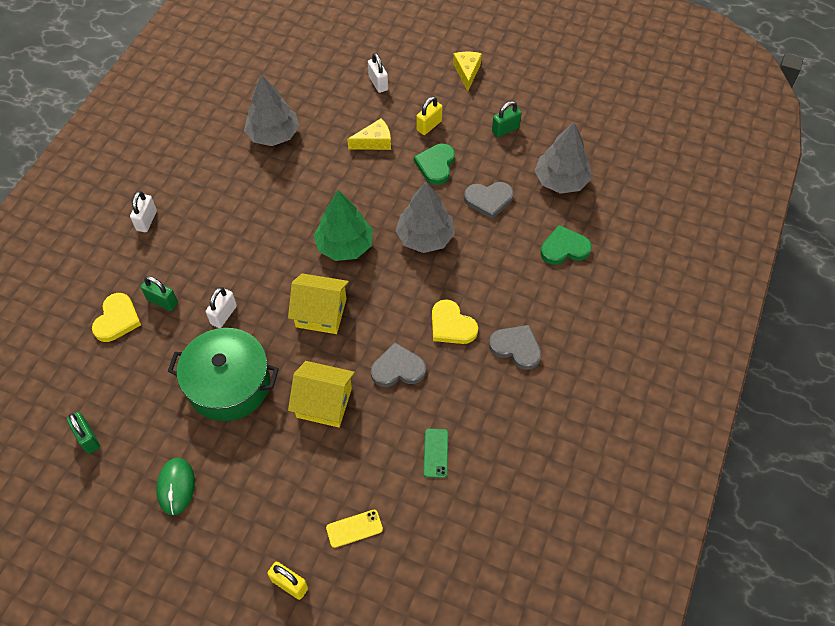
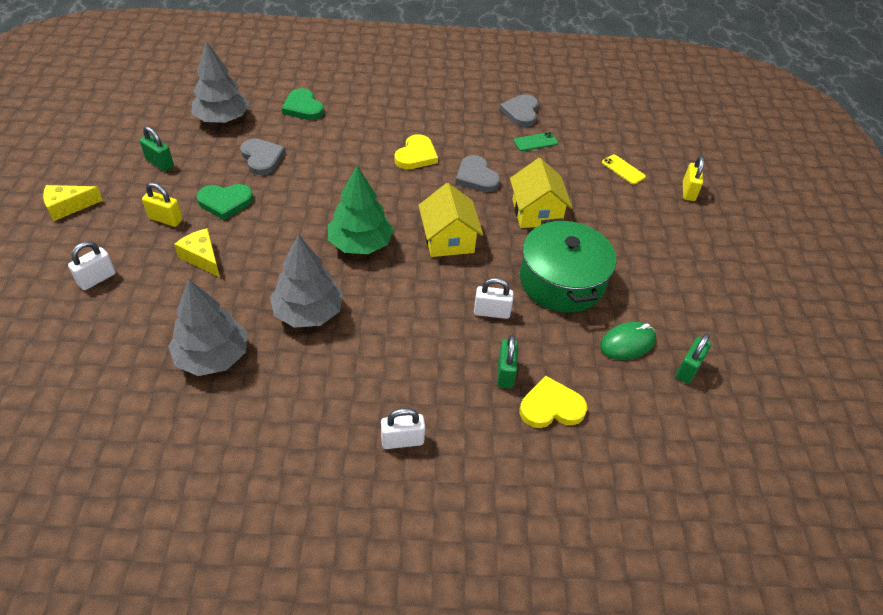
camera: 115 degrees left, 10 degrees down
(176, 487) = (676, 283): green mouse -> green mouse (627, 343)
(425, 237) = (325, 190): grey tree -> grey tree (308, 312)
(516, 348) = (418, 118): grey heart -> grey heart (521, 112)

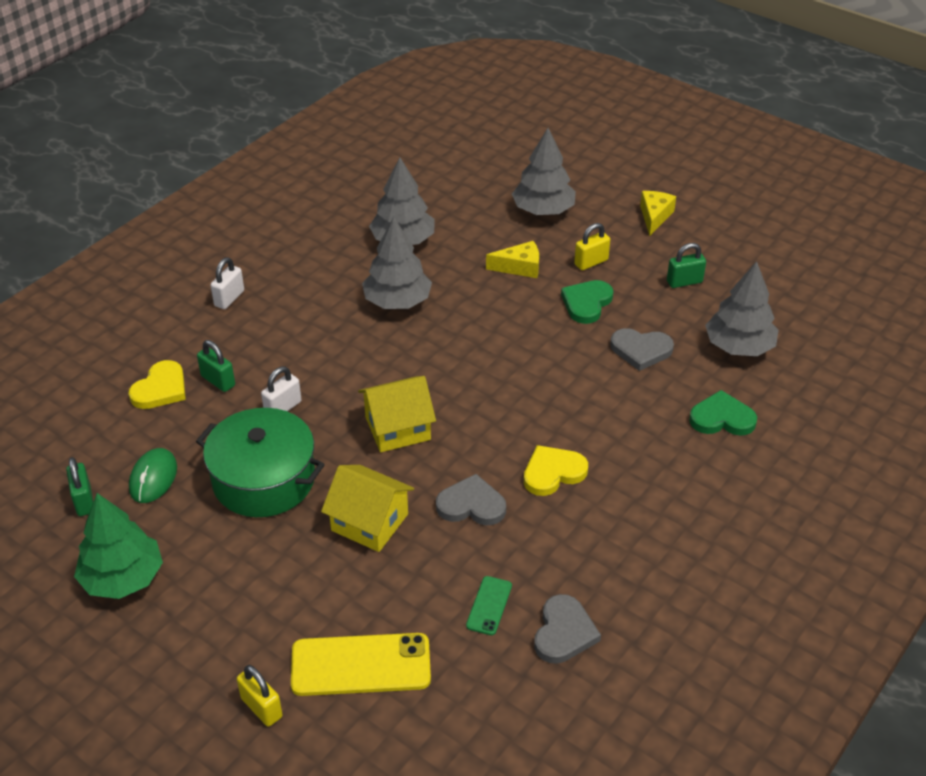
camera: 130 degrees right, 5 degrees down
(97, 279) = (543, 210): white padlock -> grey tree
(360, 244) = (449, 365): green tree -> green tree (123, 578)
(416, 155) = (553, 472): yellow heart -> yellow heart turned 90 degrees clockwise
(448, 239) = (398, 428): yellow house -> yellow house turned 45 degrees counterclockwise
(521, 112) = (564, 632): grey heart -> grey heart turned 60 degrees clockwise
(623, 169) = (361, 665): yellow phone -> yellow phone, size x1.99

